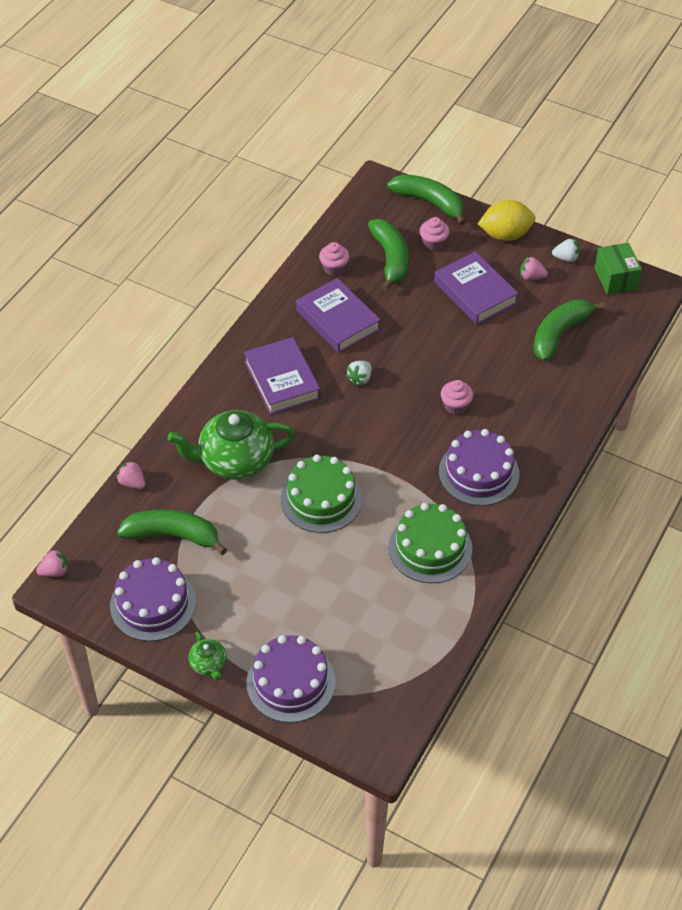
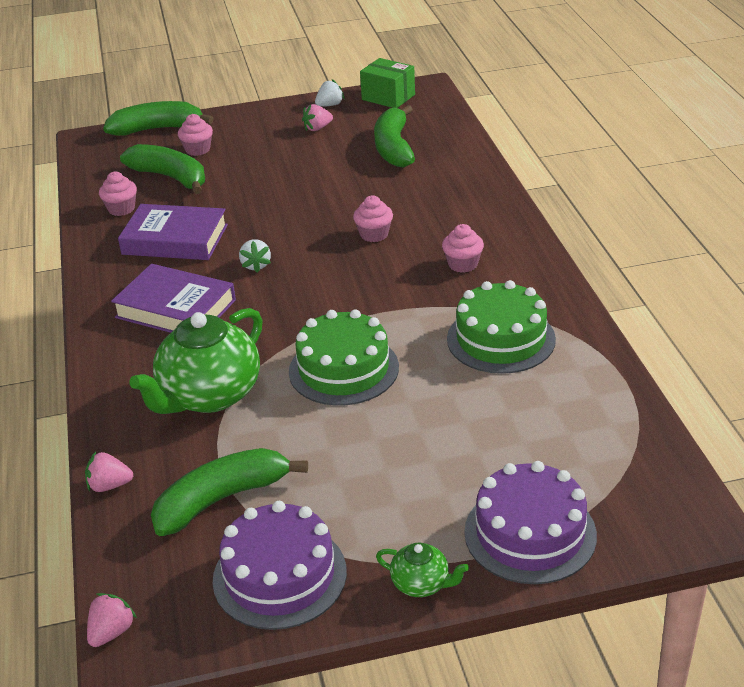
camera: 40 degrees left, 15 degrees down
(475, 293) = (282, 160): purple book -> none
(478, 473) = (462, 264): purple cake -> pink cupcake
(505, 235) = (256, 116): yellow lemon -> none

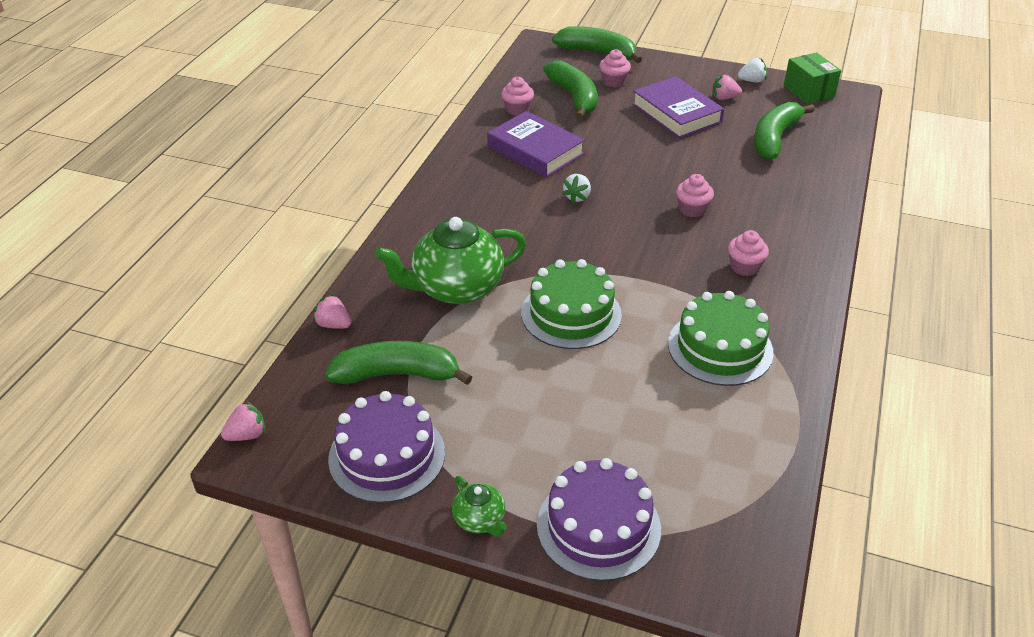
camera: 30 degrees right, 5 degrees up
(176, 309) = (489, 207): purple book -> purple book (676, 113)

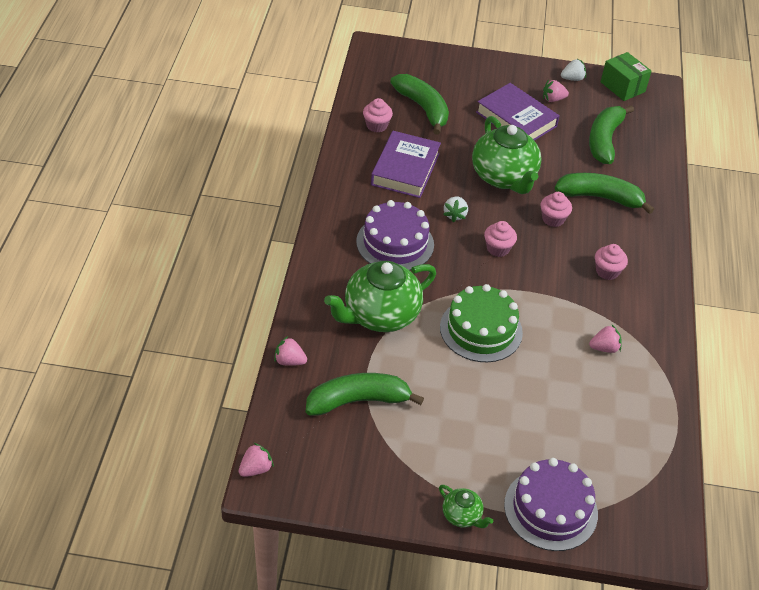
camera: 15 degrees left, 5 degrees up
(387, 455) = (374, 472): purple cake -> purple cake (395, 243)
(535, 150) = (405, 169): purple book -> purple book turned 75 degrees clockwise
(597, 53) = (430, 56): green banana -> green banana (600, 198)
(613, 82) = (453, 88): pink cupcake -> pink cupcake (498, 249)
(645, 166) = (504, 177): none -> green teapot
(720, 348) = (604, 348): green cake -> pink strawberry

